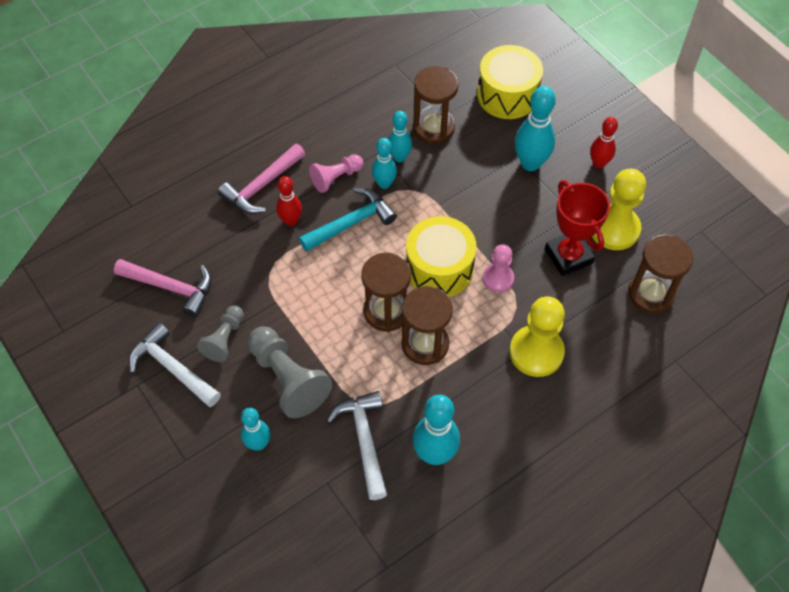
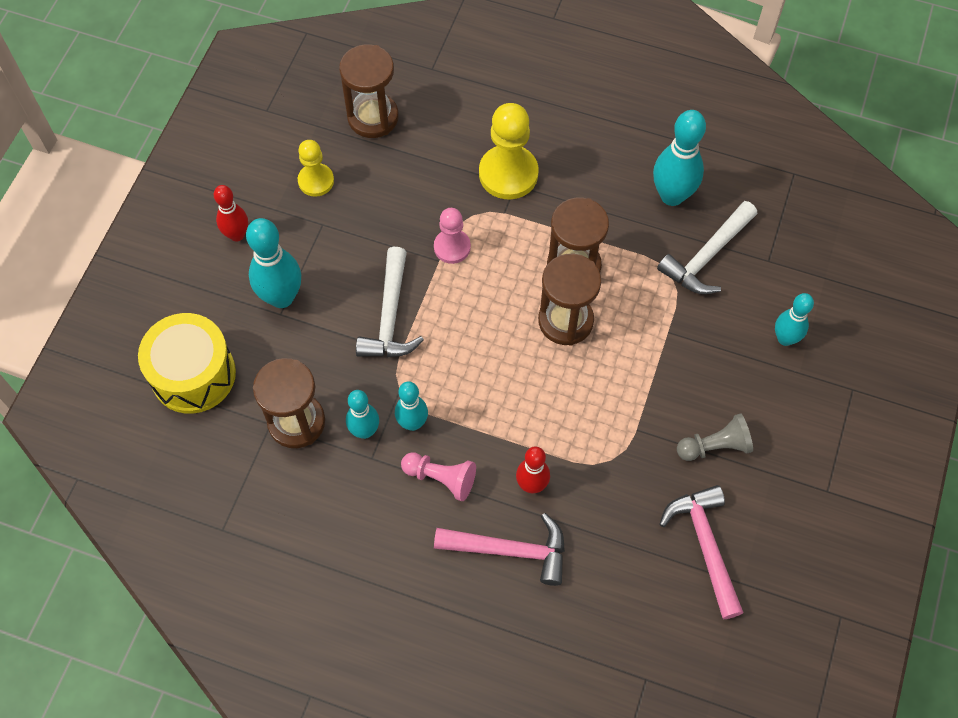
camera: 125 degrees left, 5 degrees up
(172, 367) = (784, 472): white hammer -> white hammer (390, 317)
(288, 379) = (705, 358): grey pawn -> none
(352, 223) = (487, 422): turquoise hammer -> none
(439, 268) = (480, 304): yellow drum -> none
(568, 256) = (379, 202): red trophy -> none
(614, 229) = (316, 181): yellow pawn -> yellow pawn, size x0.60

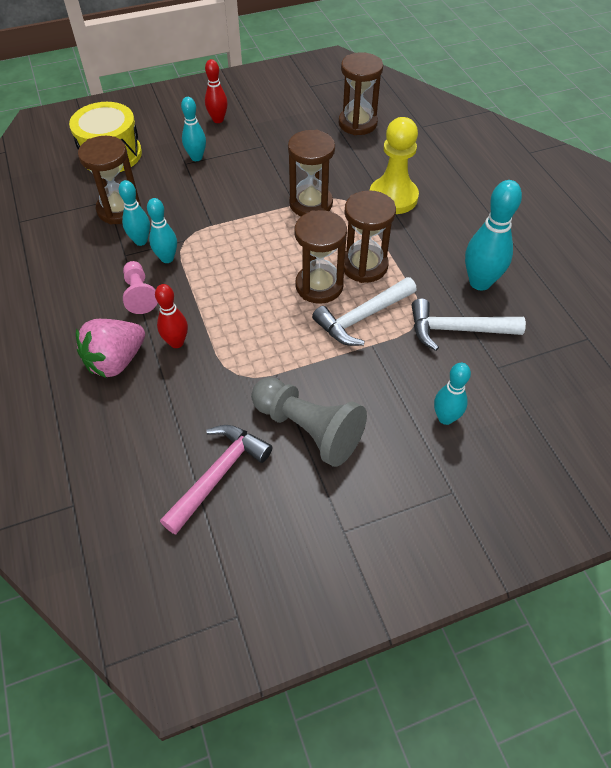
camera: 50 degrees right, 10 degrees down
(281, 297) = (196, 157): turquoise bowling pin -> turquoise bowling pin, size x0.62
(316, 181) = (288, 127): yellow pawn -> none
(390, 317) = (232, 206): white hammer -> white hammer (362, 318)
(452, 247) = (311, 204): pink pawn -> brown hourglass
(510, 550) = (116, 361): pink hammer -> pink strawberry
(715, 446) = (308, 429): grey pawn -> grey pawn, size x1.66

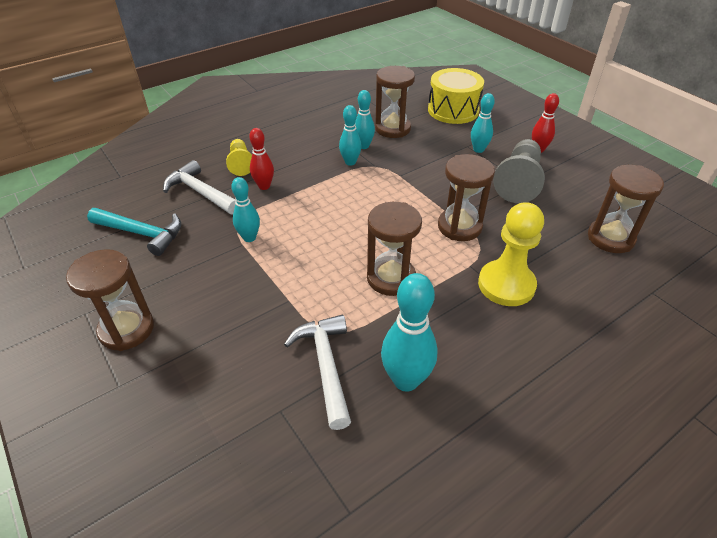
camera: 75 degrees right, 10 degrees down
(116, 361) = (240, 164): pink strawberry -> yellow pawn
(139, 294) = (307, 158): pink pawn -> none
(219, 474) = (142, 233): pink hammer -> turquoise hammer
(308, 429) = (186, 274): grey pawn -> grey pawn (518, 182)
(319, 286) = (351, 252): brown hourglass -> brown hourglass (127, 329)
(362, 318) = (320, 287): white hammer -> white hammer (200, 192)
(445, 418) = (206, 369): turquoise bowling pin -> turquoise bowling pin (249, 238)

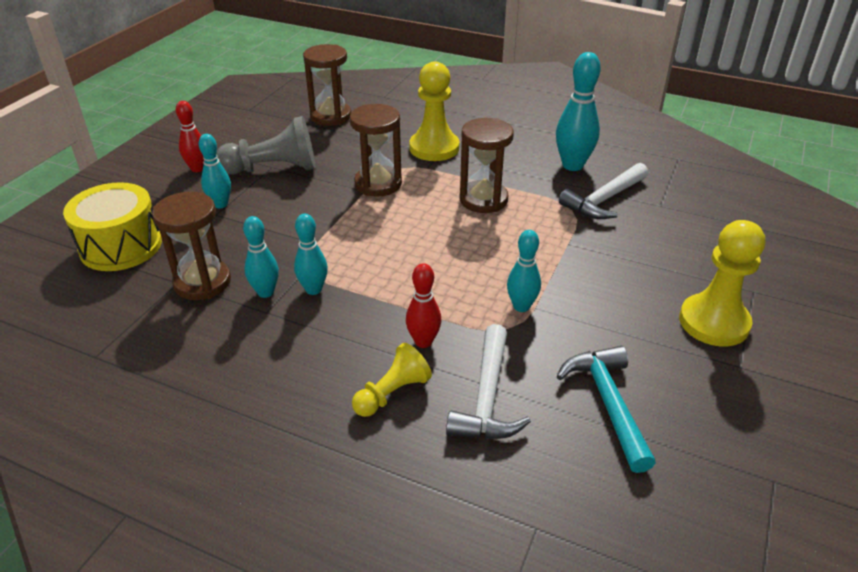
camera: 120 degrees left, 5 degrees down
(127, 329) = (713, 322): brown hourglass -> yellow pawn

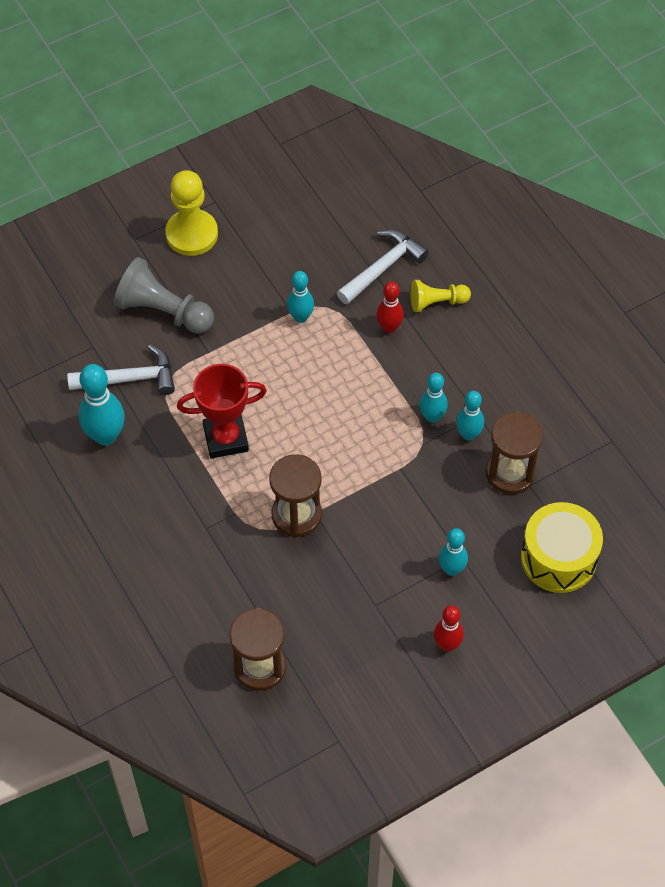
camera: 145 degrees left, 20 degrees up
(273, 169) = (375, 599): grey pawn -> grey pawn (163, 311)
(434, 148) = (202, 540): yellow pawn -> none
(483, 200) = (225, 438): brown hourglass -> red trophy
(607, 403) = (317, 225): turquoise hammer -> none

